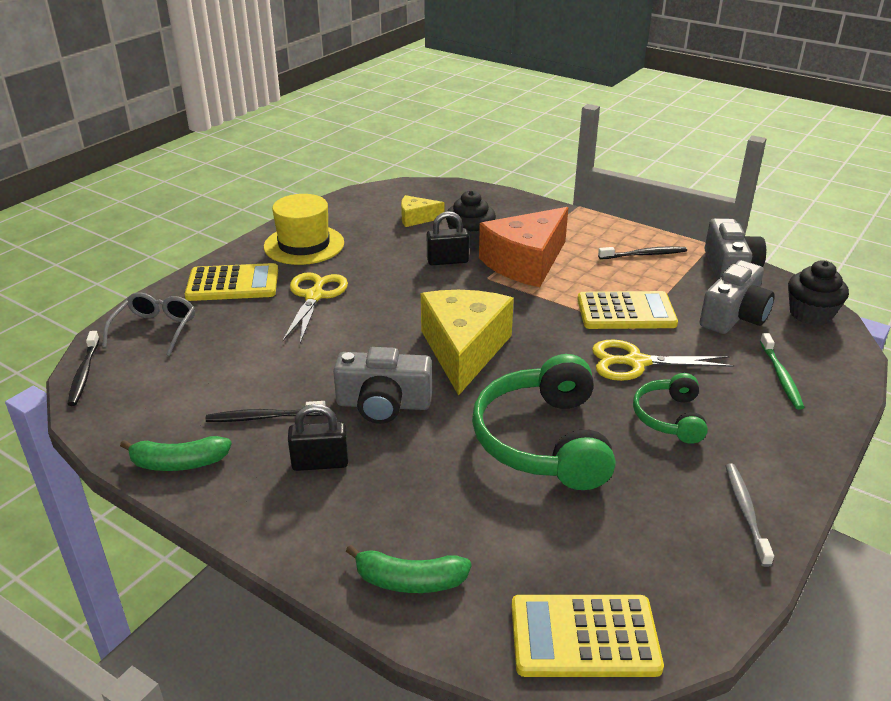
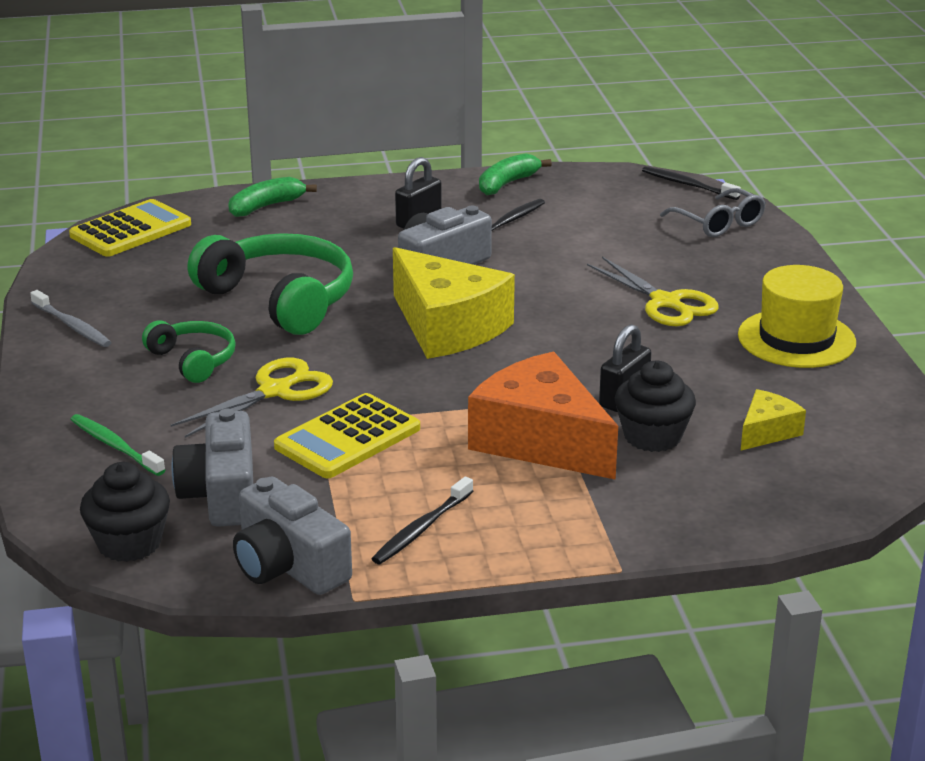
camera: 135 degrees right, 5 degrees down
(233, 284) = (757, 277): yellow calculator -> none
(525, 262) = (541, 441): orange cheese -> orange cheese turned 45 degrees counterclockwise

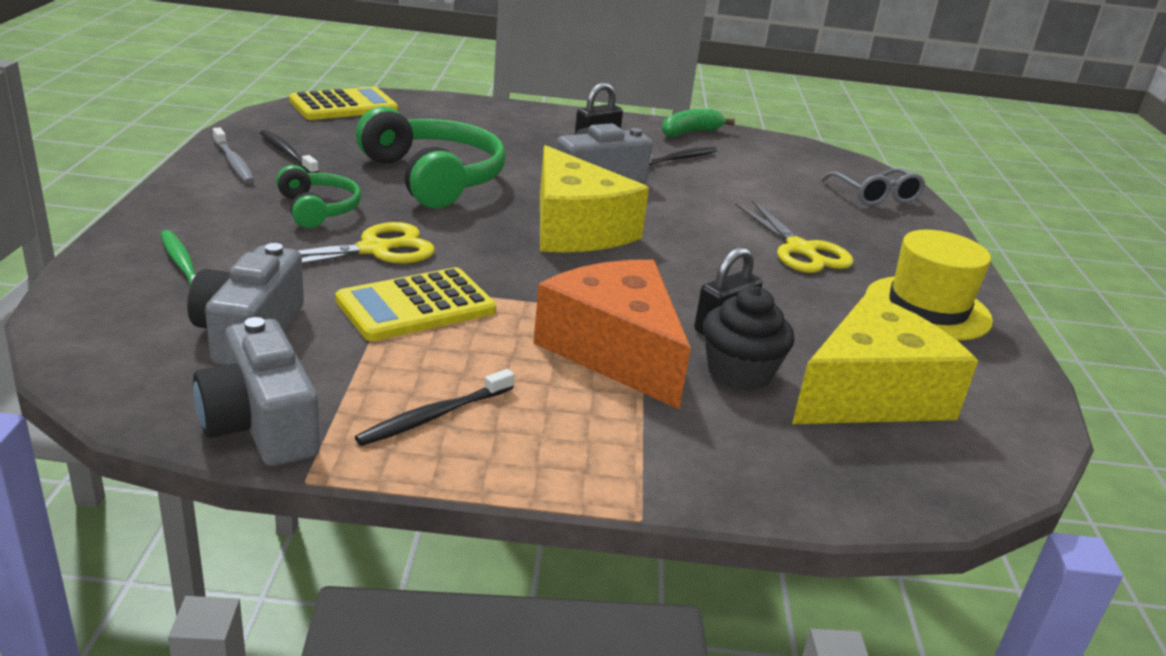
camera: 10 degrees right, 0 degrees up
(129, 543) = (114, 361): black cupcake -> none
(266, 206) = (470, 110): green banana -> none
(687, 185) = (855, 162): black toothbrush -> black toothbrush (287, 153)
(767, 432) = (871, 394): yellow cheese -> yellow cheese, size x2.09

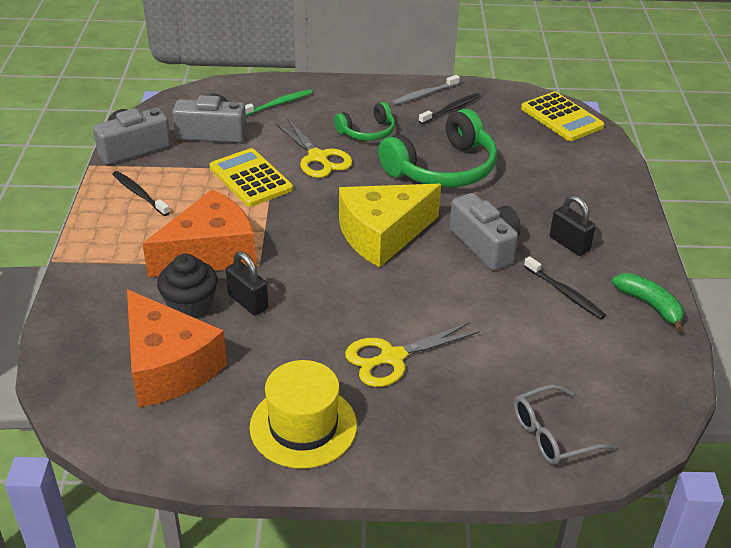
camera: 90 degrees right, 10 degrees up
(871, 394) = (168, 366): yellow cheese -> orange cheese

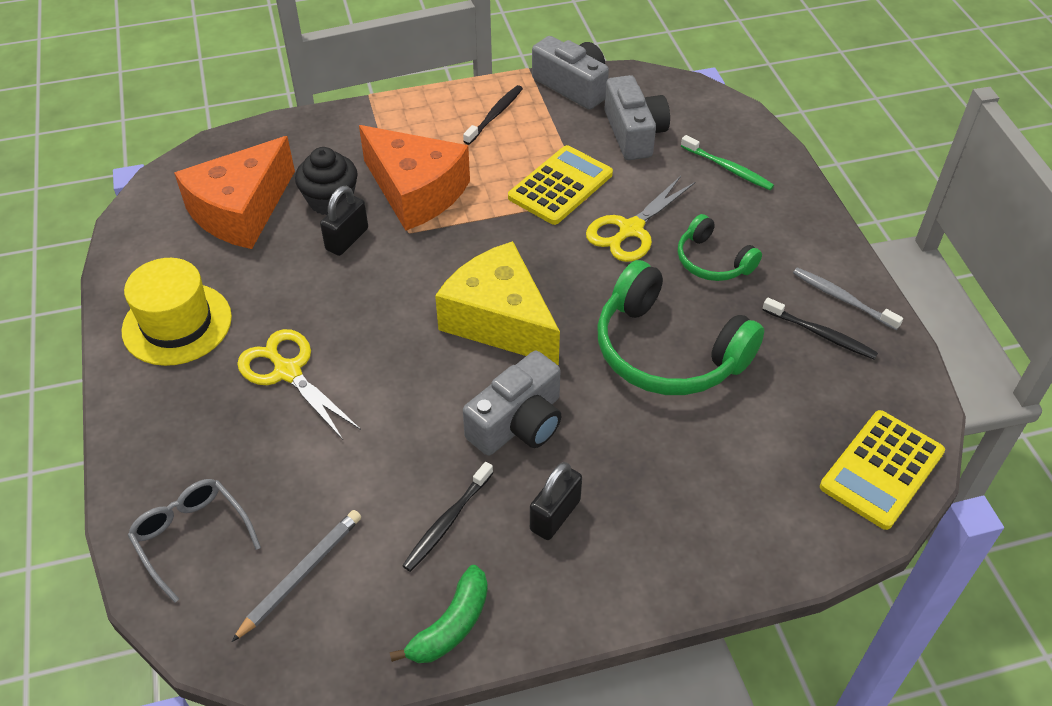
camera: 75 degrees right, 10 degrees up
(598, 374) = (301, 574): none -> grey pencil

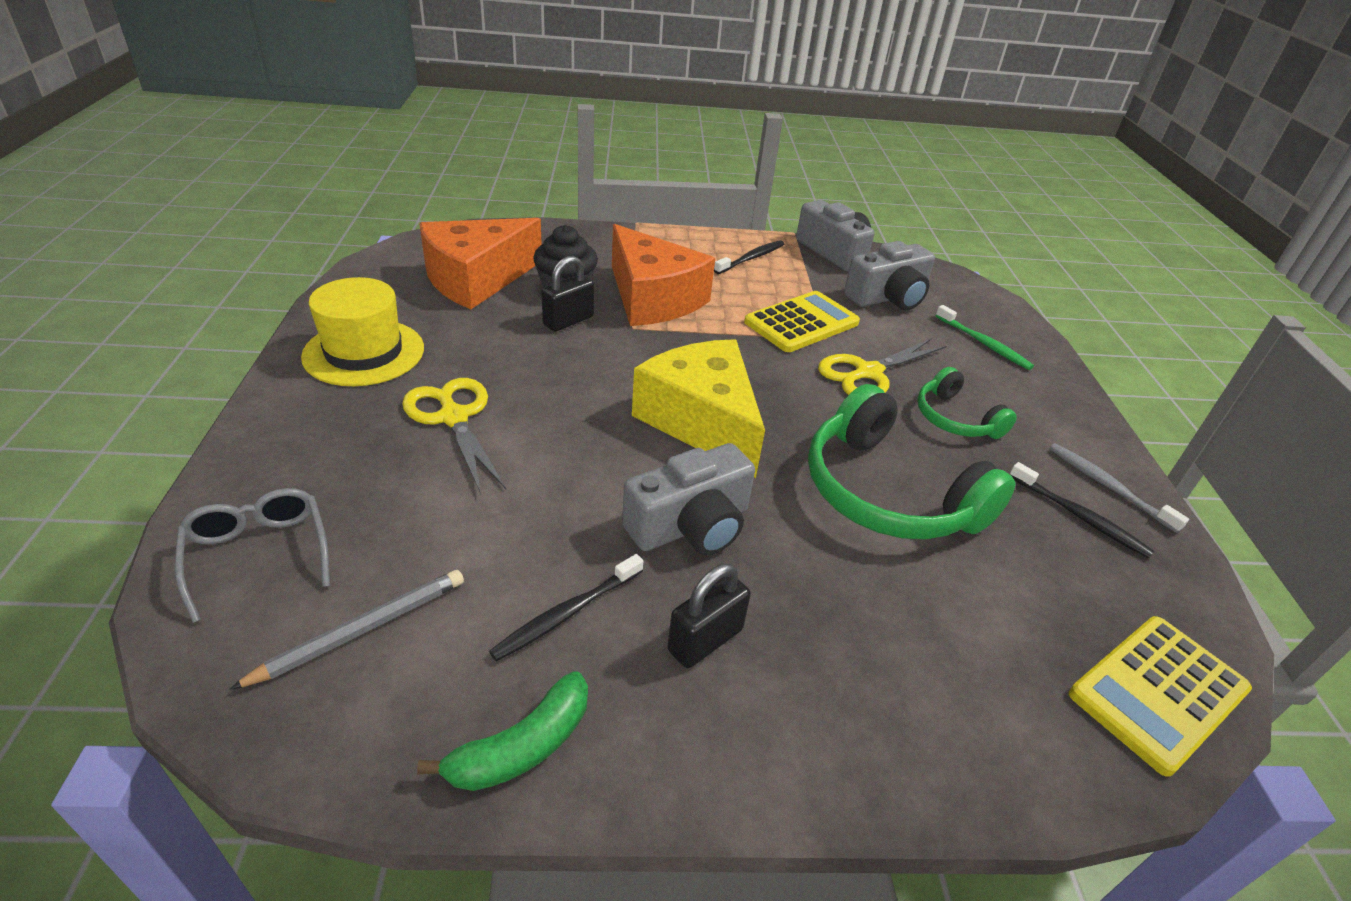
camera: 10 degrees right, 10 degrees down
(634, 133) = (888, 297): grey camera -> grey camera turned 60 degrees clockwise

